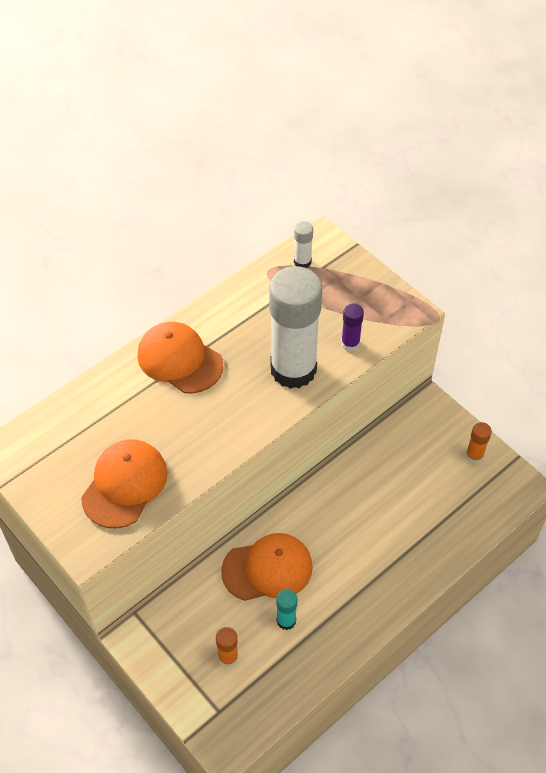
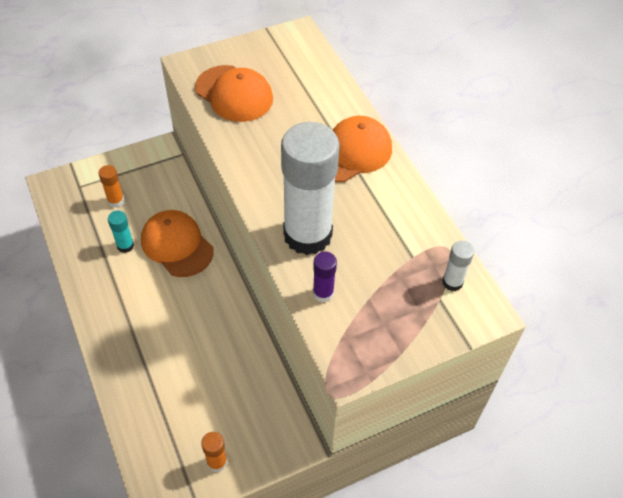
camera: 105 degrees right, 0 degrees up
(267, 569) = (177, 245): orange cap -> orange cap turned 135 degrees clockwise

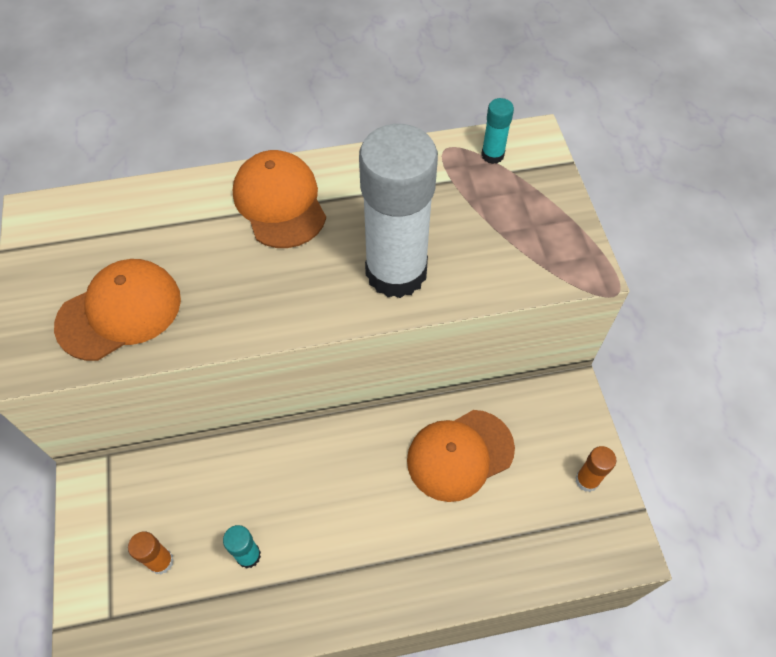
camera: 75 degrees left, 5 degrees up
(177, 245) = (269, 484): orange cap -> orange cap (460, 455)
(323, 293) = (484, 273): purple glue stick -> none
(452, 282) = (492, 155): white glue stick -> turquoise glue stick

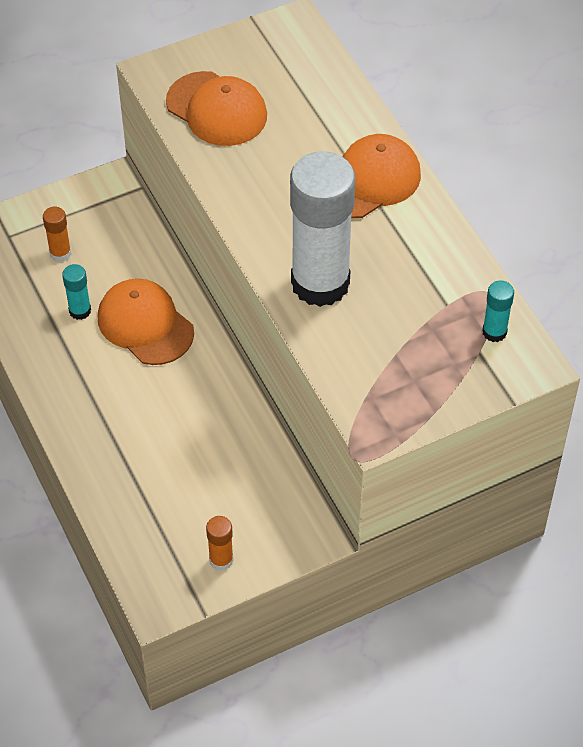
camera: 75 degrees right, 5 degrees down
(460, 455) = (217, 448): orange cap -> orange cap (145, 324)

